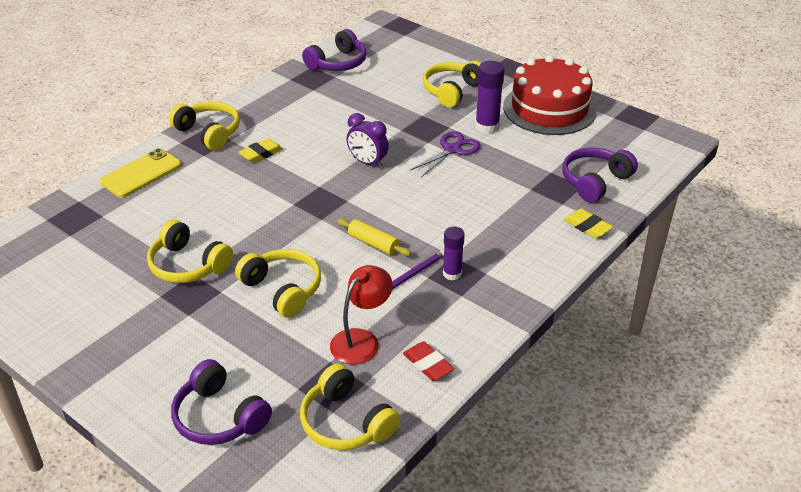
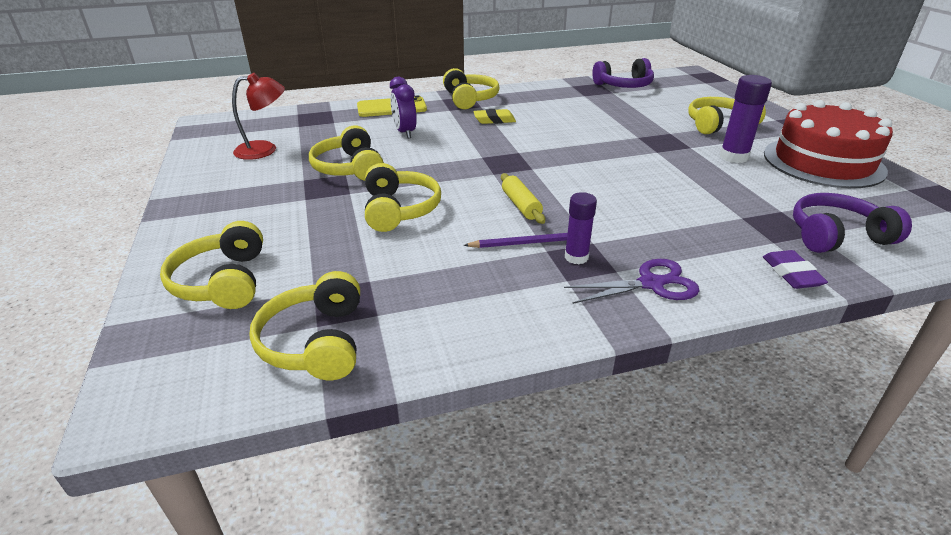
camera: 35 degrees right, 5 degrees down
(219, 417) = (222, 281): purple headphones -> yellow headphones
(361, 340) = (419, 276): red lamp -> red lamp (265, 150)
(367, 162) = (581, 149): purple clock -> purple clock (405, 132)
(428, 364) = (460, 328): red eraser -> none
(452, 149) = (677, 163): purple scissors -> purple scissors (651, 284)
(587, 226) = (791, 274): yellow eraser -> purple eraser

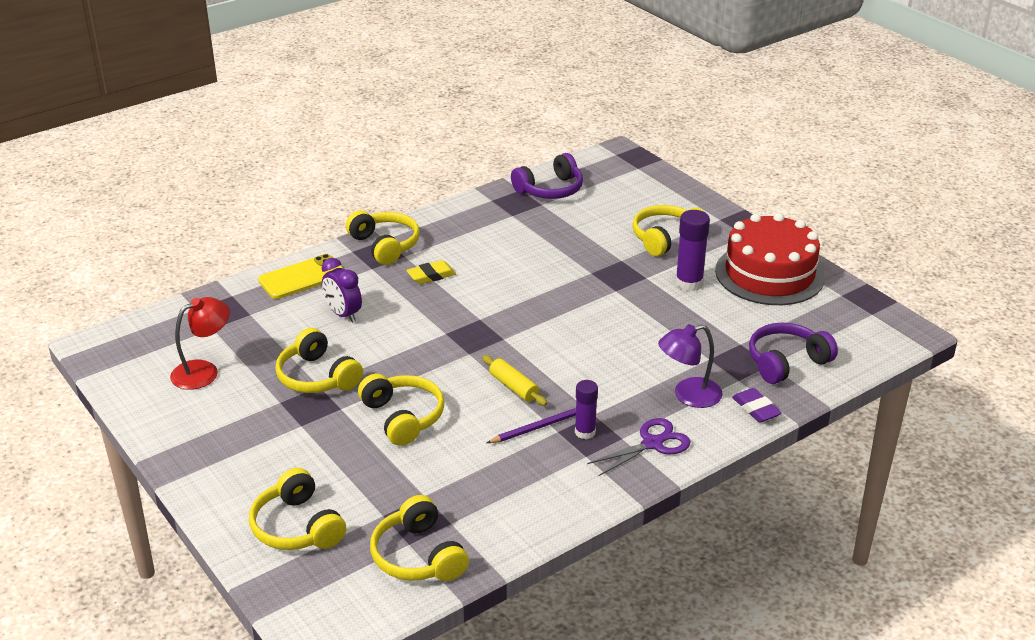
camera: 20 degrees left, 0 degrees up
(709, 246) = (688, 395): none -> purple lamp

